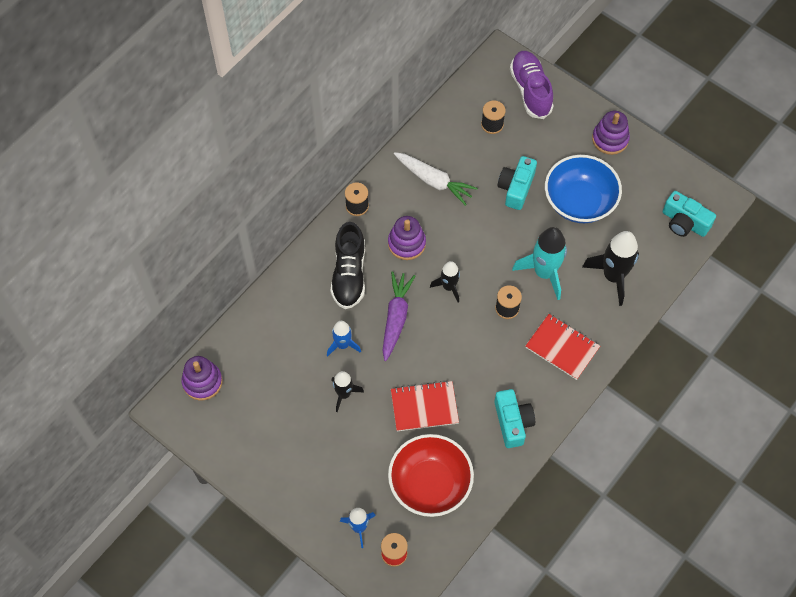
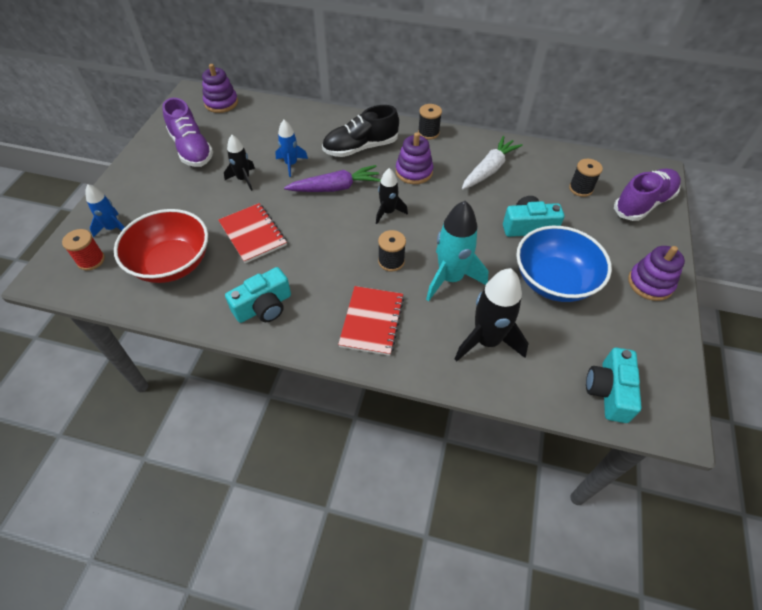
camera: 65 degrees right, 10 degrees down
(271, 431) = (192, 149): none -> purple shoe
(434, 181) = (489, 169): white carrot -> white carrot turned 150 degrees counterclockwise

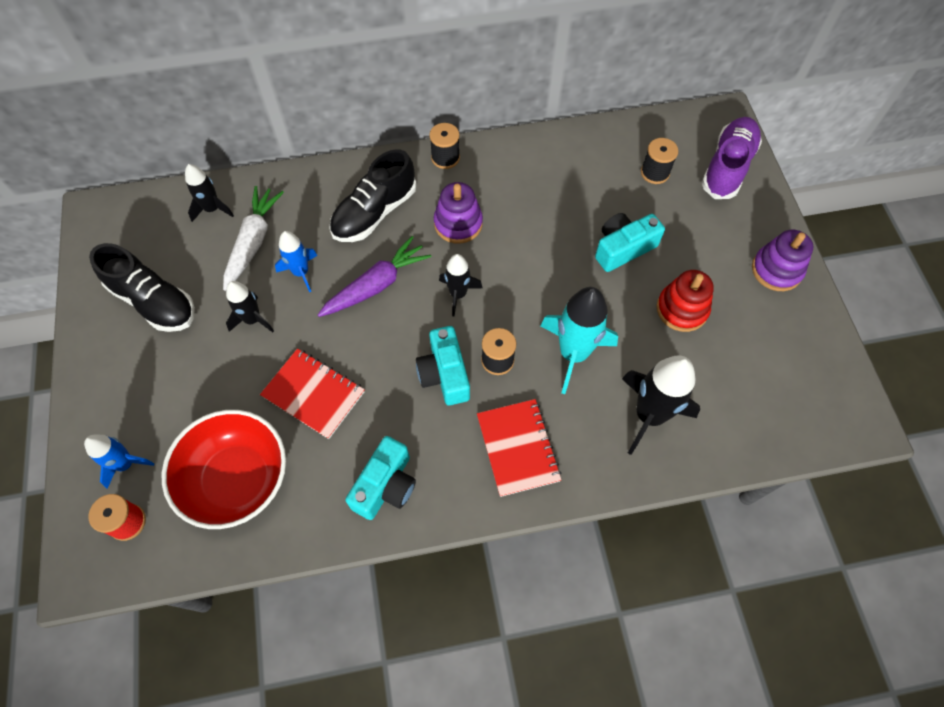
camera: 25 degrees left, 10 degrees up
(192, 149) = (154, 301): purple shoe -> black shoe
(221, 103) = (148, 211): purple stacking toy -> none
(260, 113) = (212, 209): none -> black rocket
(489, 169) = (543, 185): white carrot -> white carrot (253, 241)
(554, 281) = (682, 309): blue bowl -> red stacking toy
(609, 391) = (791, 418): turquoise camera -> turquoise camera (444, 374)

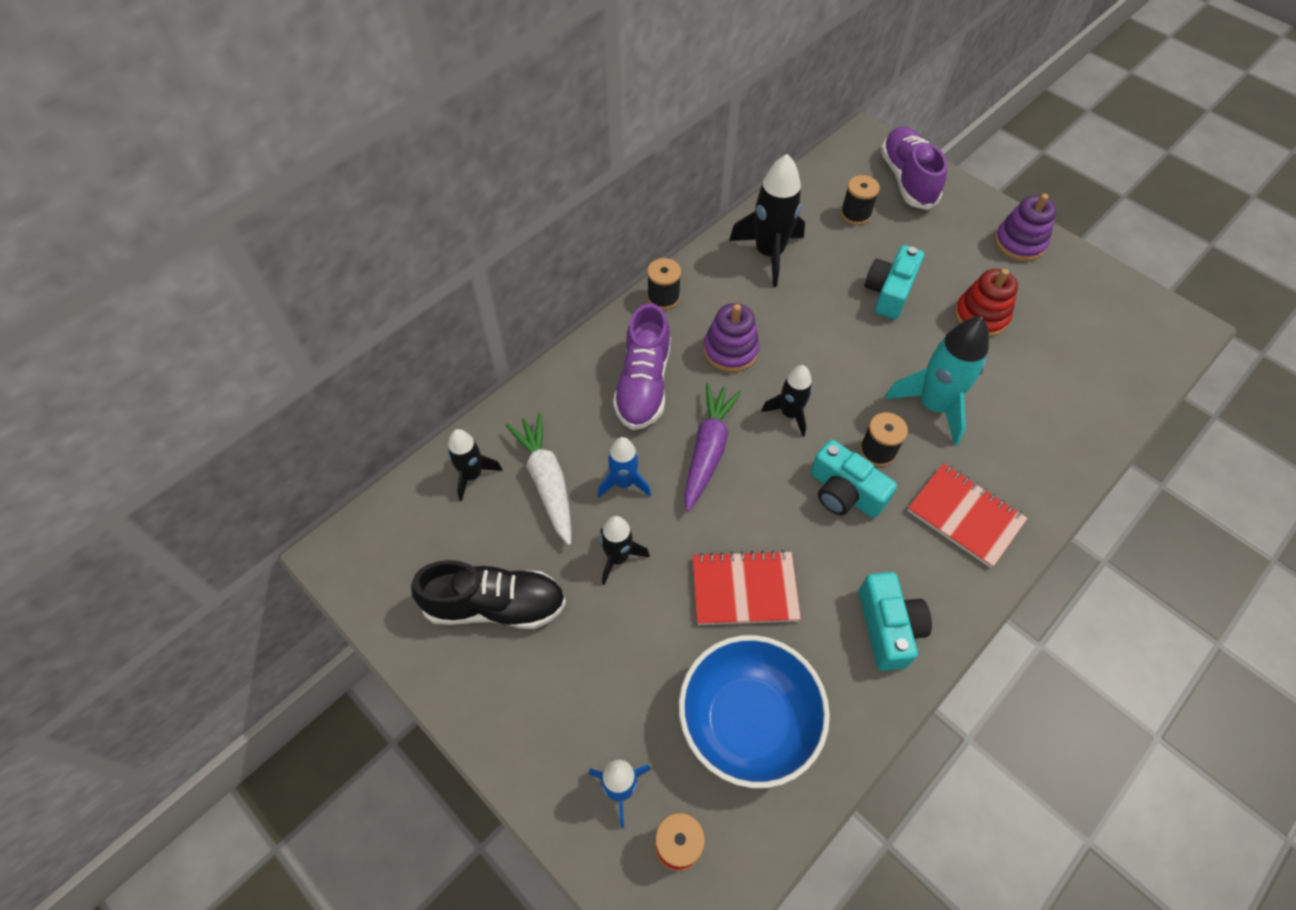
camera: 35 degrees left, 5 degrees down
(237, 479) = (747, 721): red bowl -> blue bowl
(374, 213) = (643, 384): black shoe -> purple shoe
(649, 415) = (1038, 419): black rocket -> black rocket (769, 254)

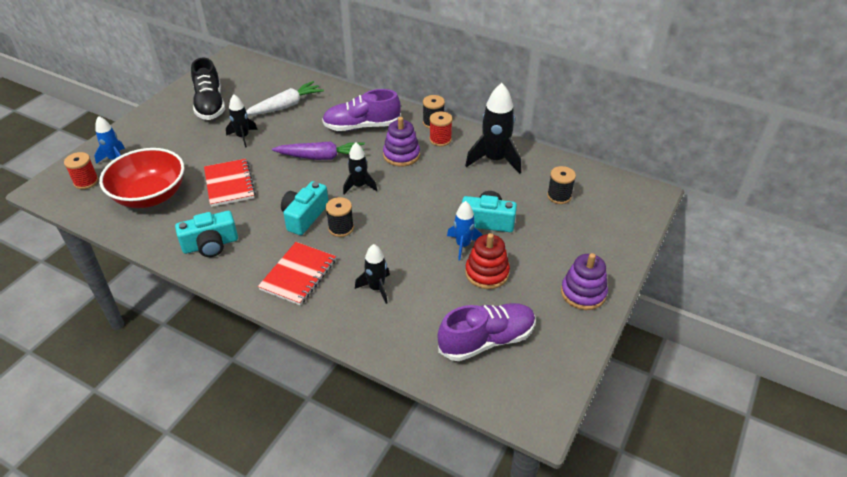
camera: 75 degrees right, 15 degrees down
(472, 475) = (284, 83): black rocket -> black rocket (376, 288)
(624, 482) = (291, 131): blue rocket -> blue rocket (463, 245)
(707, 299) = (440, 140): none -> red spool
(747, 721) = (150, 196): blue bowl -> red bowl
(907, 179) = (617, 220): purple shoe -> purple shoe (486, 340)
(933, 406) = (388, 252): turquoise rocket -> none

